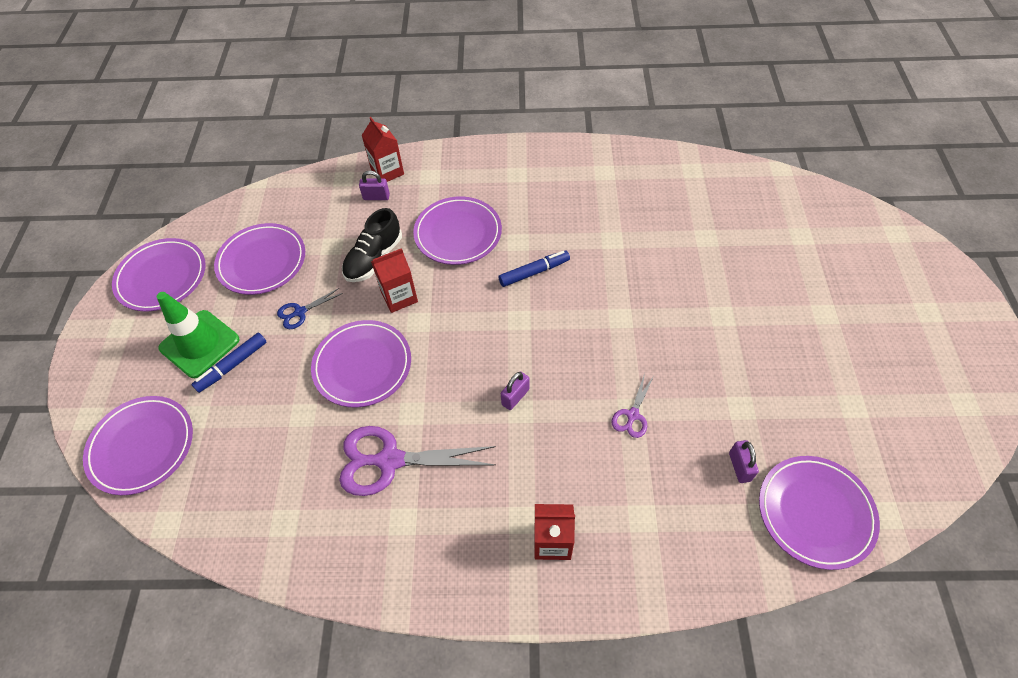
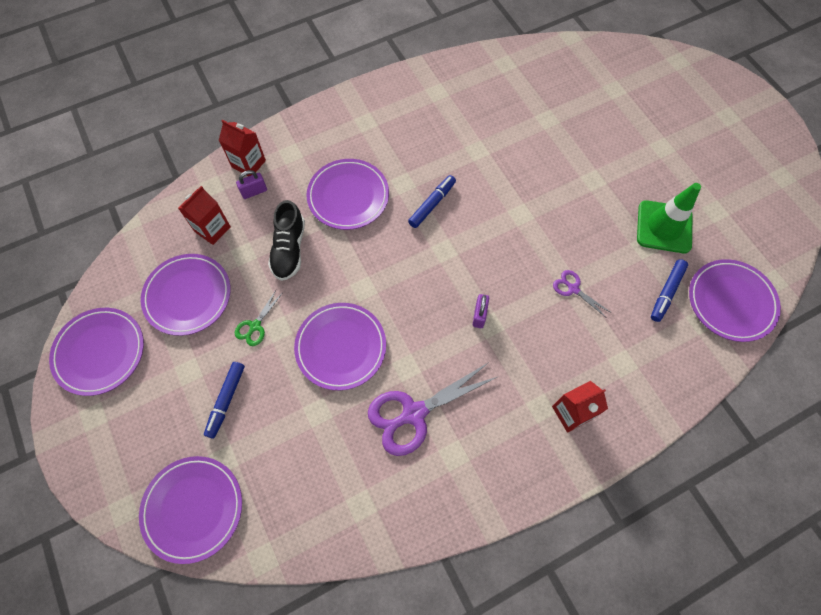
camera: 30 degrees left, 10 degrees up
(199, 344) = (182, 396): green traffic cone -> green traffic cone (664, 227)
(300, 312) = (255, 326): blue scissors -> green scissors
(399, 297) = (333, 274): red carton -> red carton (212, 229)
(632, 415) = (573, 289): purple scissors -> purple scissors turned 135 degrees clockwise
(739, 467) = (666, 292): purple padlock -> blue marker

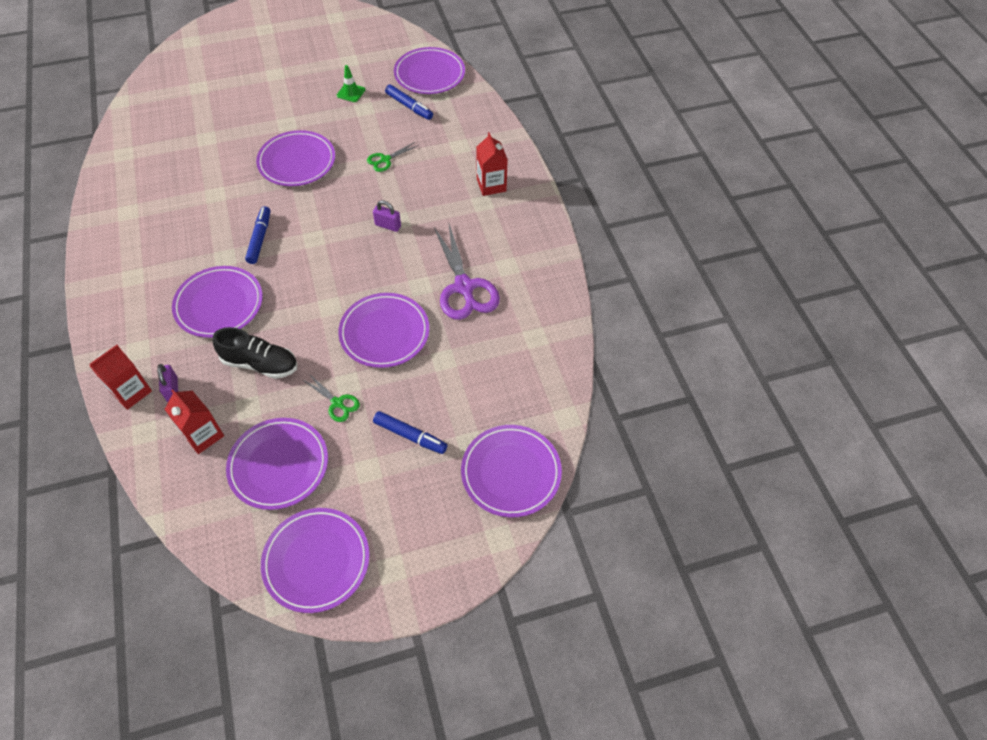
camera: 80 degrees left, 10 degrees down
(432, 204) = (260, 239): blue marker -> blue marker turned 45 degrees clockwise
(542, 205) = (297, 162): none -> purple plate
(573, 289) = (385, 160): purple scissors -> green scissors
(664, 227) = (351, 93): green traffic cone -> green traffic cone, size x0.50

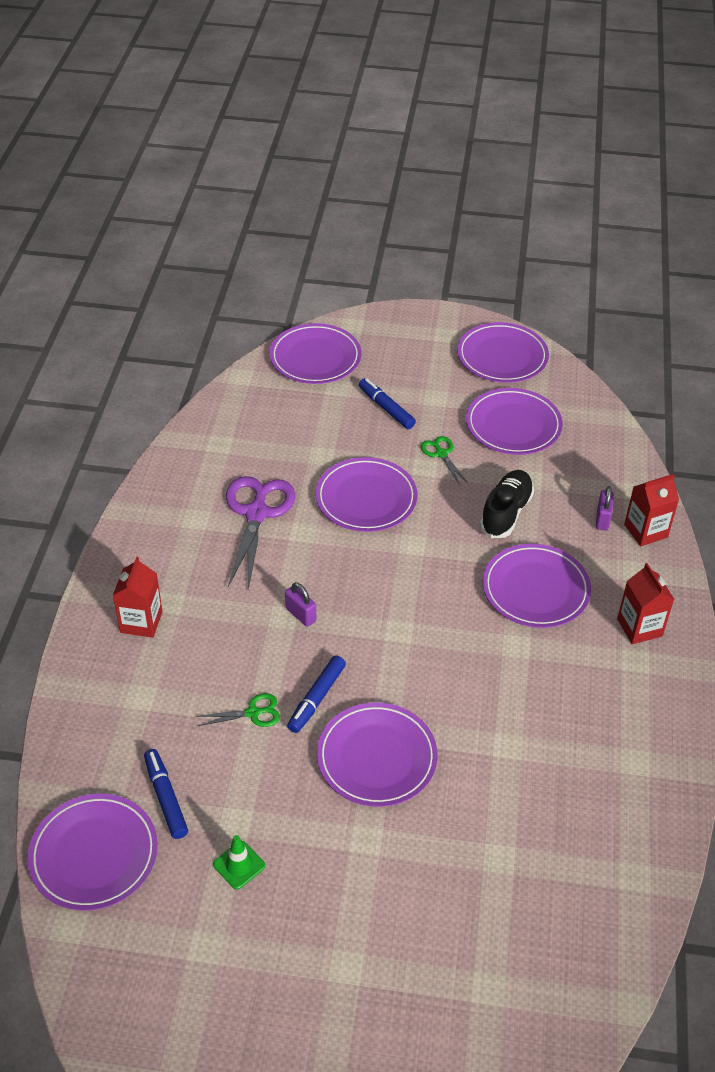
camera: 155 degrees left, 10 degrees down
(203, 435) = (578, 470): red carton -> red carton (639, 627)
(260, 239) = (465, 655): blue marker -> blue marker (316, 698)
(260, 364) = (506, 513): black shoe -> black shoe turned 75 degrees clockwise

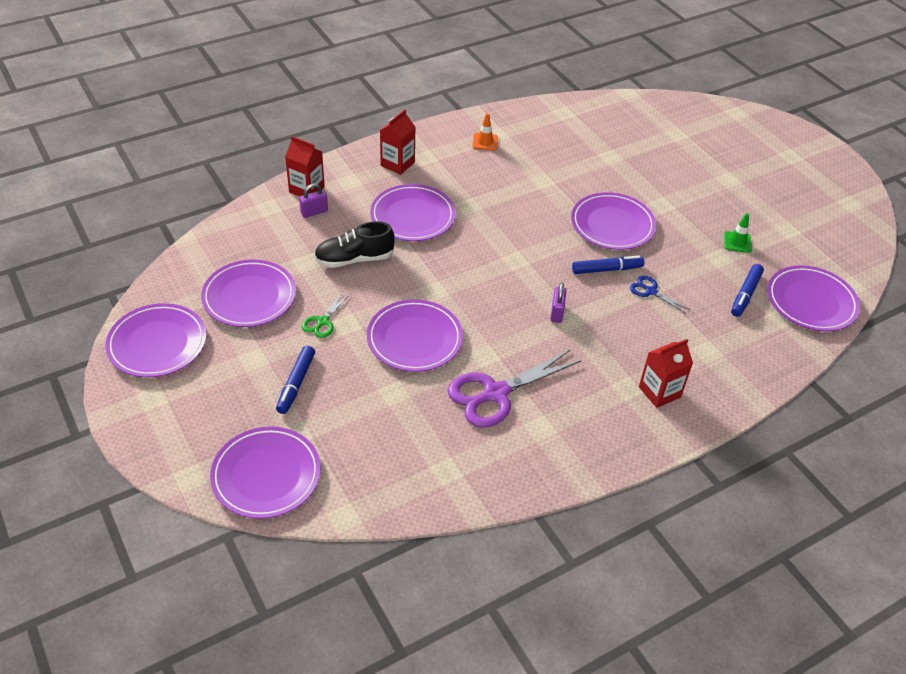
camera: 130 degrees left, 0 degrees up
(253, 713) = (651, 291): green scissors -> blue scissors
(626, 737) = (485, 142): none -> orange traffic cone

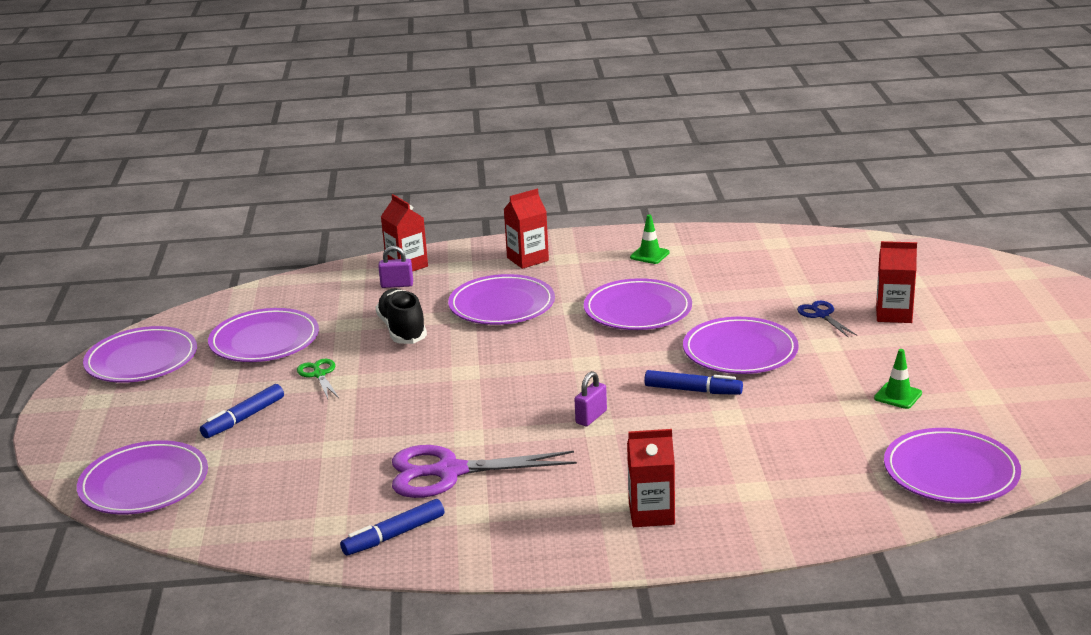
camera: 30 degrees right, 20 degrees down
(322, 321) = (319, 374): green scissors -> green scissors turned 105 degrees clockwise
(354, 259) = (402, 330): black shoe -> black shoe turned 60 degrees clockwise
(414, 339) = (403, 407): purple plate -> purple plate (637, 310)
(485, 142) = (649, 255): orange traffic cone -> green traffic cone
(651, 291) = (731, 420): blue scissors -> blue scissors (822, 315)
(686, 167) = (894, 314): none -> red carton
(745, 294) = (860, 447): blue marker -> blue marker (394, 535)

